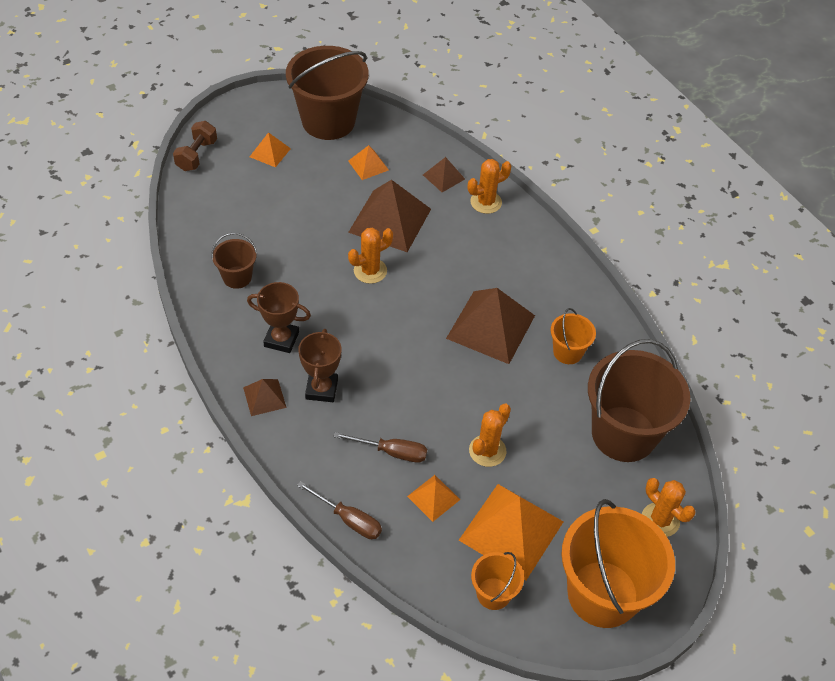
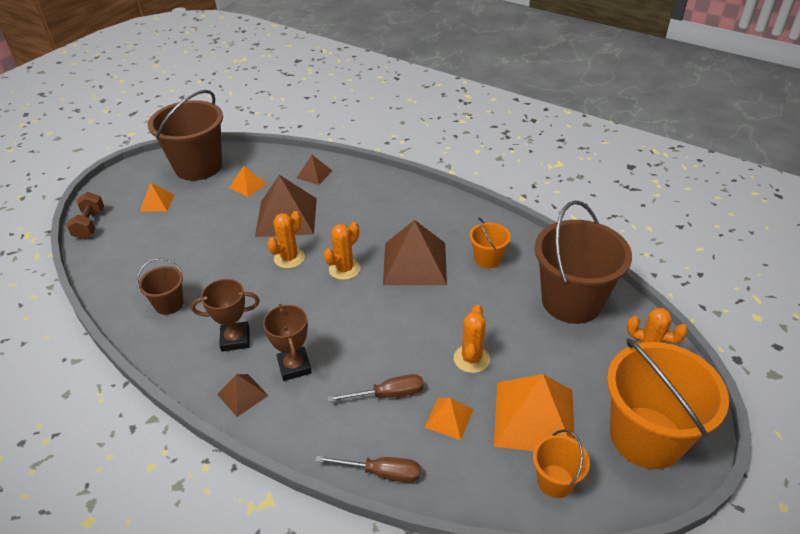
camera: 20 degrees left, 10 degrees down
(486, 202) = (358, 180): orange cactus -> orange cactus (344, 269)

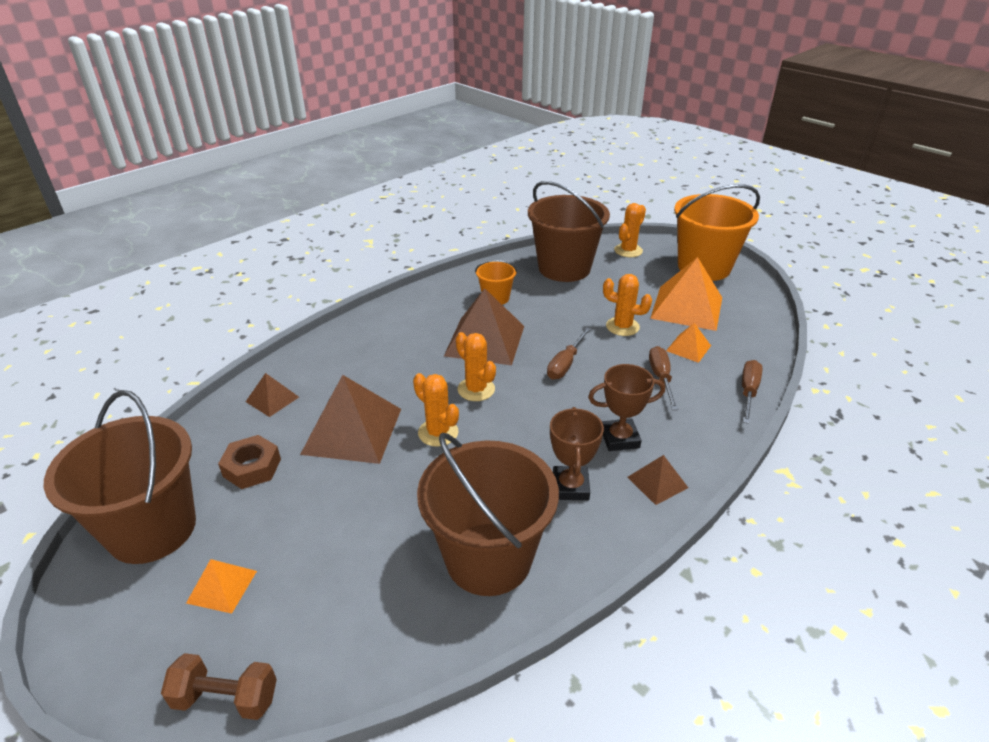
camera: 80 degrees left, 5 degrees down
(169, 304) = (488, 558): brown bucket -> brown bucket, size x2.08
(248, 185) = (252, 467): orange pyramid -> brown nut
(393, 320) = (565, 364): none -> brown screwdriver
(555, 481) = (745, 309): orange bucket -> none

